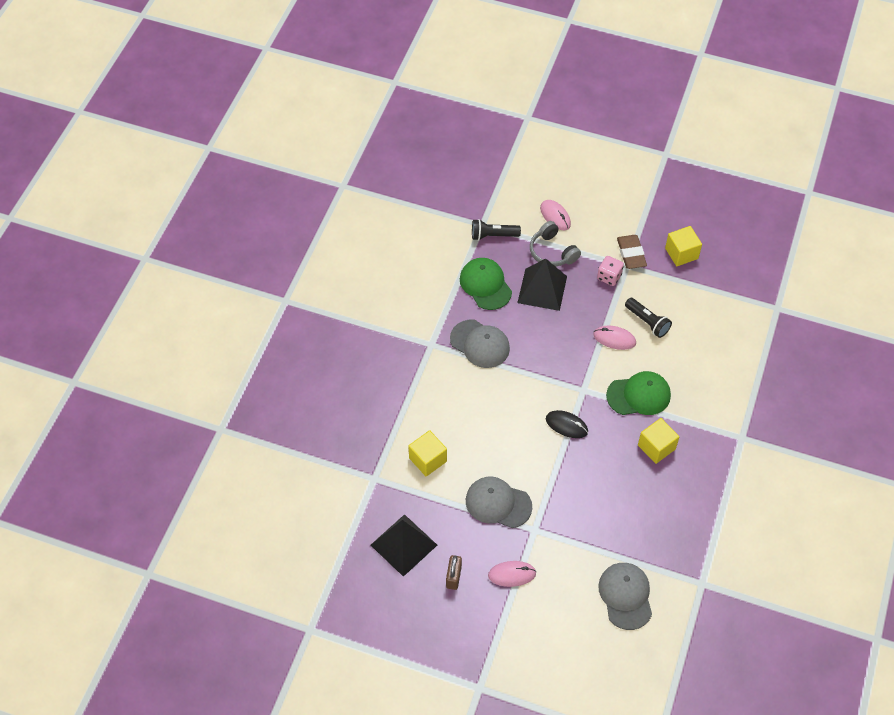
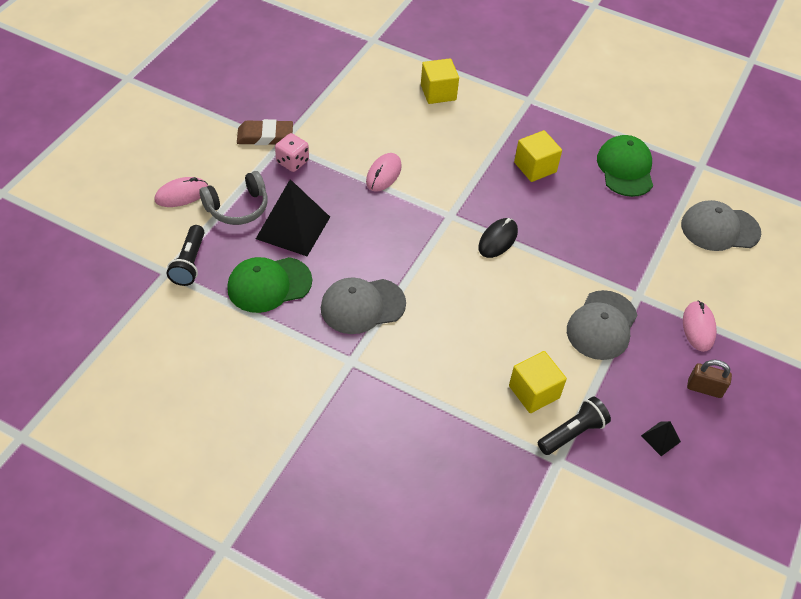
camera: 85 degrees left, 5 degrees down
(403, 545) = (660, 438): black pyramid -> black pyramid, size x0.44
(480, 344) = (362, 306): grey cap -> grey cap turned 150 degrees counterclockwise
(638, 395) = (465, 168): green cap -> green cap (625, 168)
(647, 322) = (367, 141): black flashlight -> black flashlight (572, 433)
(681, 253) = (278, 95): yellow cube -> yellow cube (438, 92)

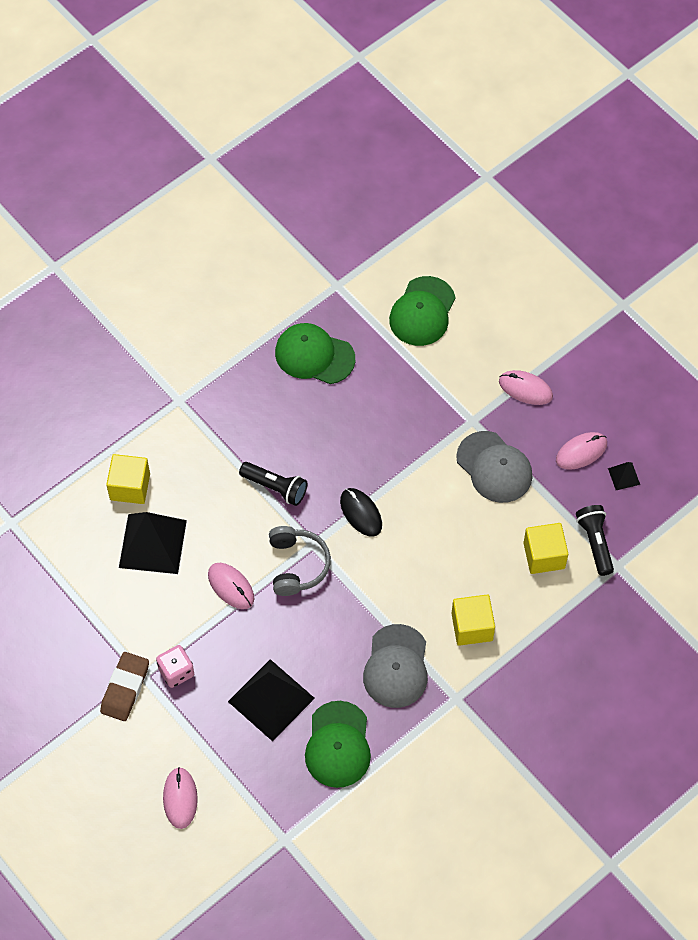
camera: 65 degrees left, 10 degrees up
(189, 263) = (281, 814): black flashlight -> black flashlight (275, 487)
(237, 207) = (221, 746): grey headphones -> grey headphones (297, 565)
(397, 118) = (152, 544): none -> black pyramid
(535, 167) = (279, 438): yellow cube -> yellow cube (472, 627)
(663, 393) = (581, 452): none -> pink mouse
(704, 388) = (588, 417): brown padlock -> none
(719, 229) = (422, 311): grey cap -> green cap

